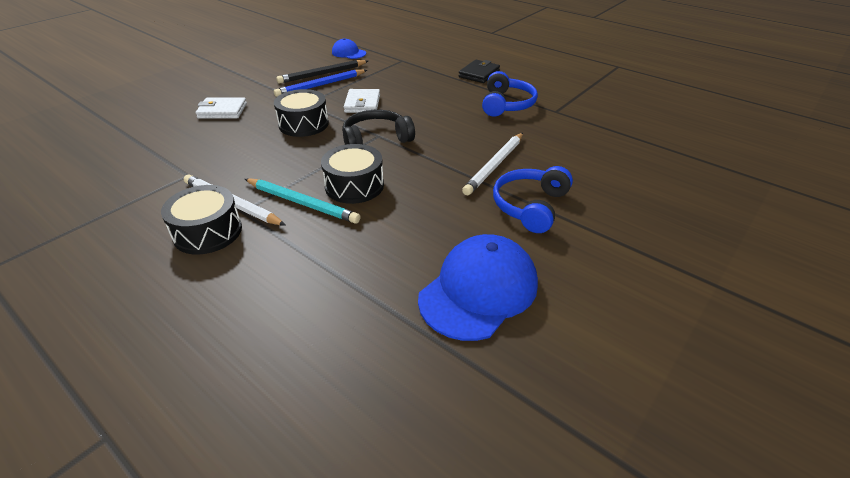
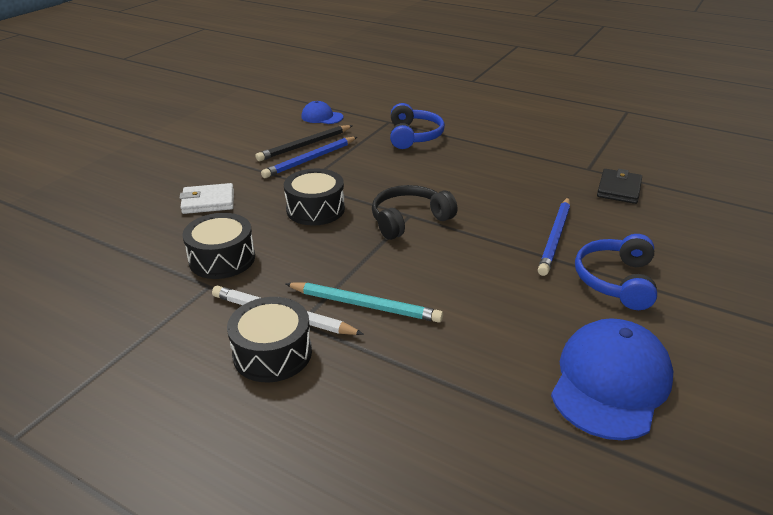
camera: 10 degrees left, 5 degrees down
(354, 186) = (413, 278): black drum -> black drum (222, 259)
(362, 104) = (371, 178): white wallet -> none
(479, 74) = (483, 131): black wallet -> black wallet (618, 189)
(495, 165) = (555, 237): white pencil -> blue pencil
(506, 104) = (532, 165): blue headphones -> blue headphones (413, 136)

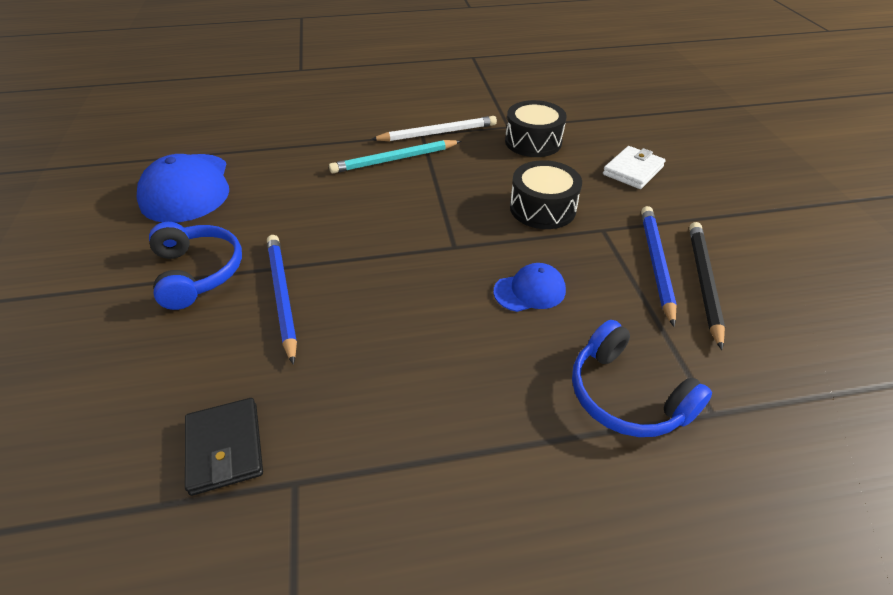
camera: 140 degrees right, 10 degrees up
(272, 353) = (414, 117): black drum -> none
(322, 117) = (801, 356): blue cap -> blue cap (529, 291)
(409, 220) = (448, 241): black headphones -> none

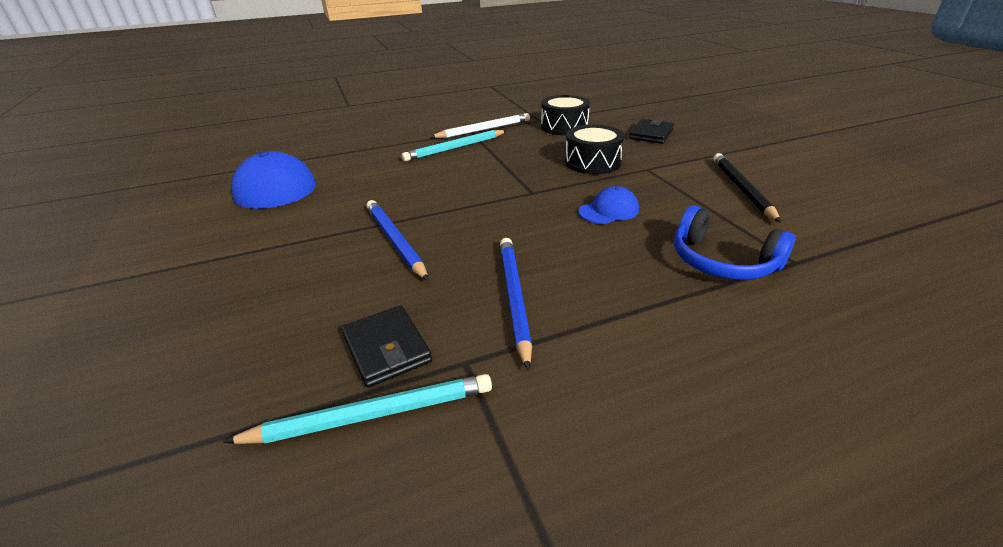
camera: 10 degrees left, 10 degrees down
(184, 531) = (372, 415): none -> turquoise pencil
(198, 272) = (309, 236): blue headphones -> none
(633, 170) = (651, 134): white wallet -> black wallet
(656, 263) = (699, 183): blue pencil -> blue pencil (514, 298)

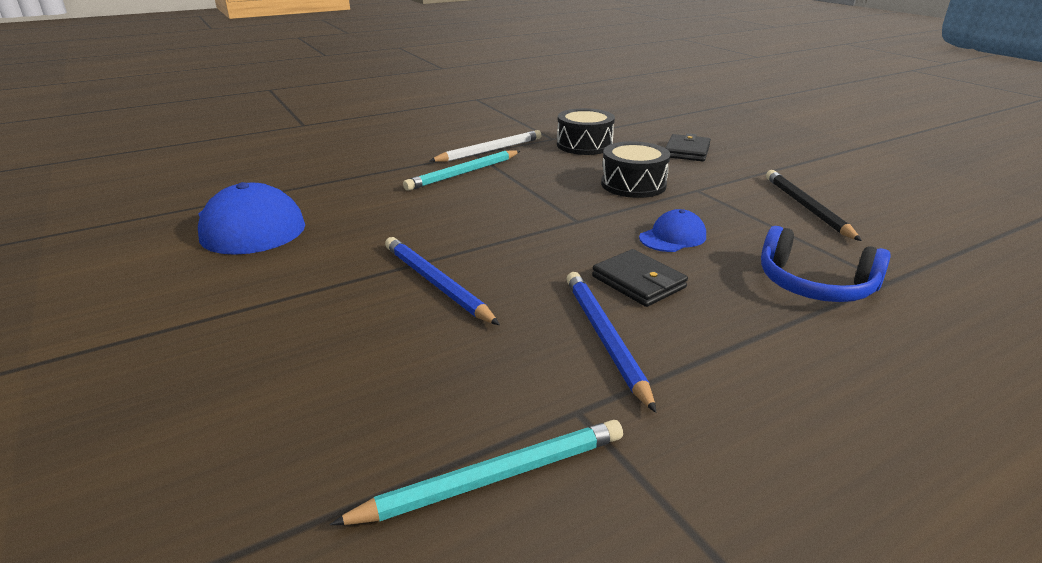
camera: 10 degrees left, 5 degrees down
(387, 349) = (479, 405): black wallet -> black wallet (638, 282)

